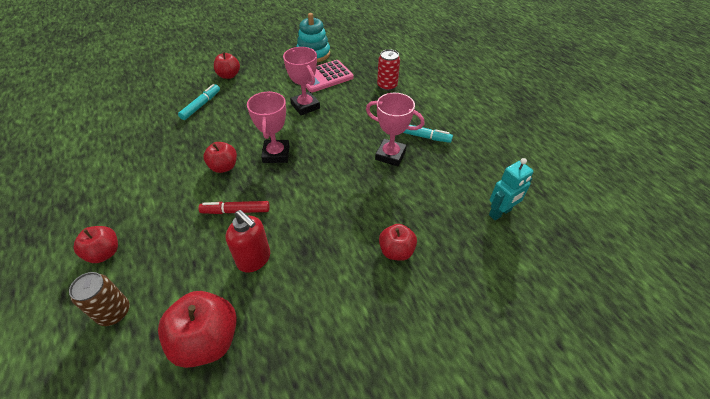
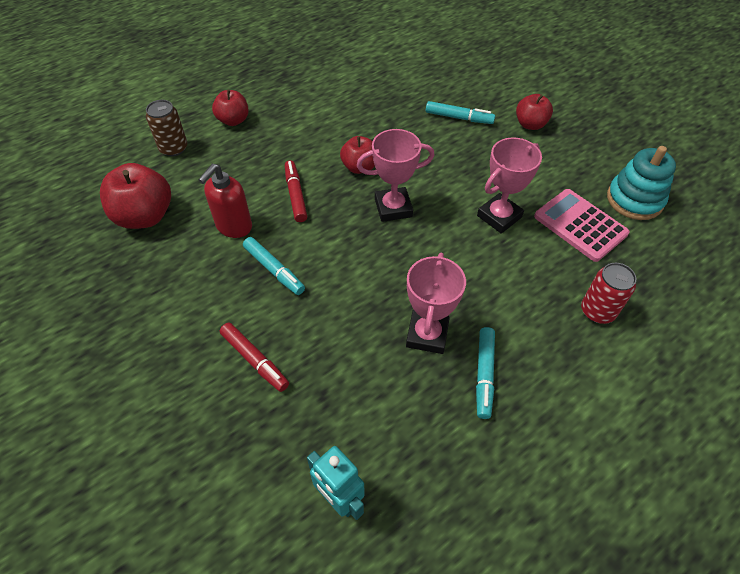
camera: 80 degrees right, 5 degrees up
(313, 232) = (274, 269): none -> turquoise marker
(396, 251) = (255, 360): red apple -> red marker

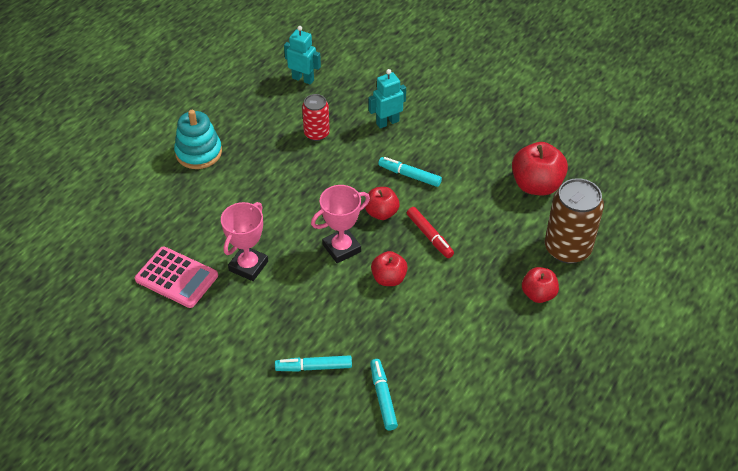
camera: 160 degrees right, 5 degrees down
(173, 148) = (567, 248): brown can -> brown can, size x1.70
(234, 227) = (461, 197): red soap dispenser -> none
(255, 360) = (387, 122): red marker -> turquoise robot
(427, 335) = (281, 165): pink trophy -> none
(484, 375) = (236, 153): turquoise marker -> turquoise marker (383, 397)
(530, 124) = (235, 381): red apple -> red apple (381, 213)
(597, 311) = (161, 212): red can -> red can (316, 133)
(634, 200) = (126, 318): turquoise stacking toy -> turquoise stacking toy (198, 152)

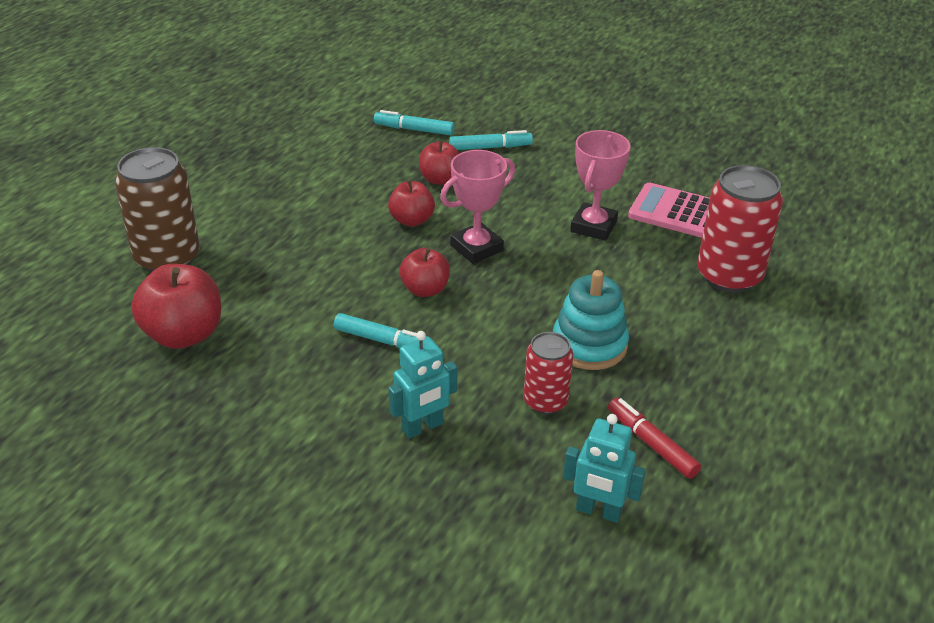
camera: 175 degrees right, 10 degrees down
(167, 215) = (729, 276): none -> red can
(198, 152) = (730, 362): turquoise stacking toy -> turquoise stacking toy (589, 345)
(383, 397) = (414, 130): turquoise marker -> turquoise marker turned 120 degrees clockwise
(429, 236) = (356, 265): red marker -> red marker (651, 444)
(538, 294) = (224, 211): red apple -> red apple (440, 179)

